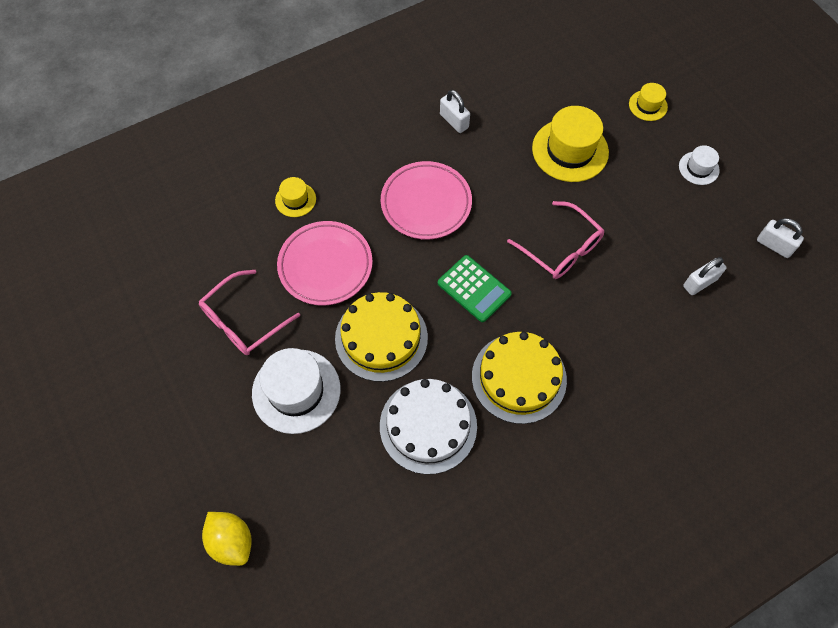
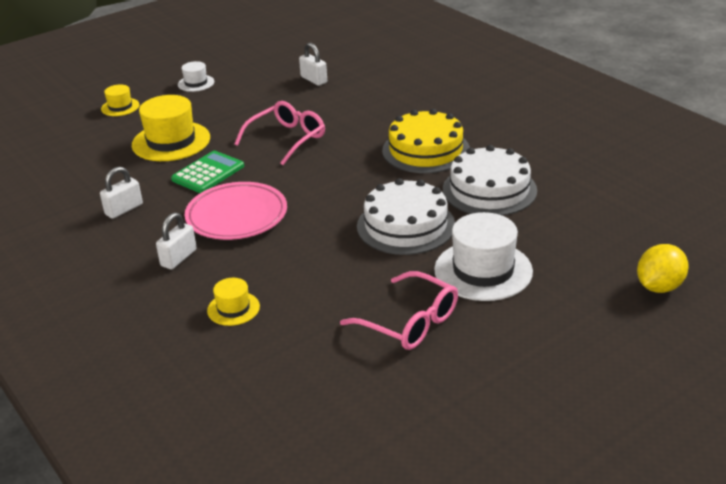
camera: 95 degrees left, 30 degrees down
(325, 265) = (325, 272): pink plate -> none
(381, 337) = (406, 225): yellow cake -> white cake
(474, 289) = (338, 179): green calculator -> green calculator (208, 173)
(774, 245) = (274, 54): white padlock -> white padlock (178, 258)

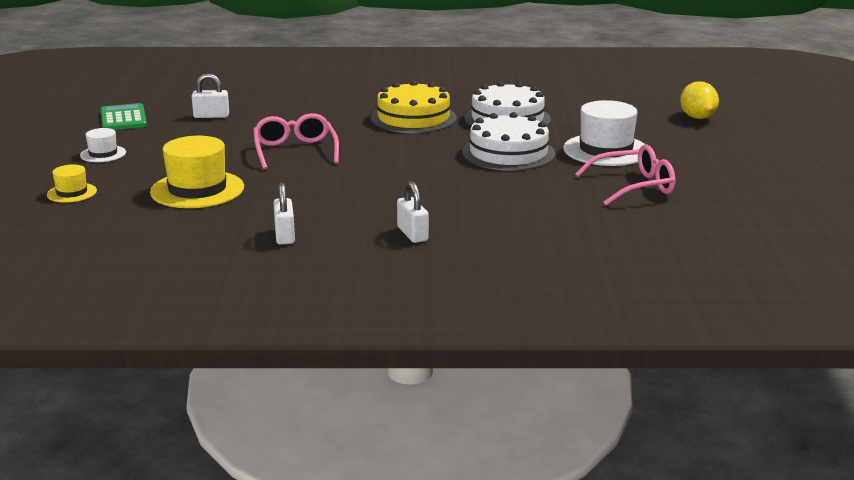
camera: 55 degrees left, 10 degrees down
(208, 173) = (290, 190): green calculator -> green calculator (123, 118)
(233, 308) = (525, 233): yellow hat -> none
(237, 216) = (386, 198): pink plate -> none

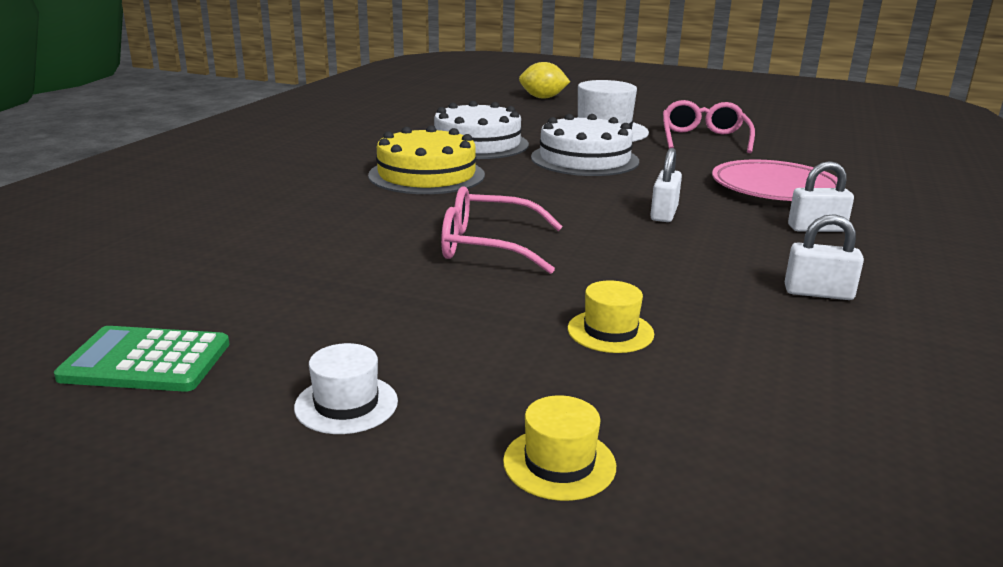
camera: 70 degrees left, 0 degrees up
(197, 190) = (610, 331): yellow hat -> yellow hat, size x0.52
(211, 116) = (253, 281): white padlock -> white padlock (664, 214)
(503, 218) = (775, 188): none -> pink plate

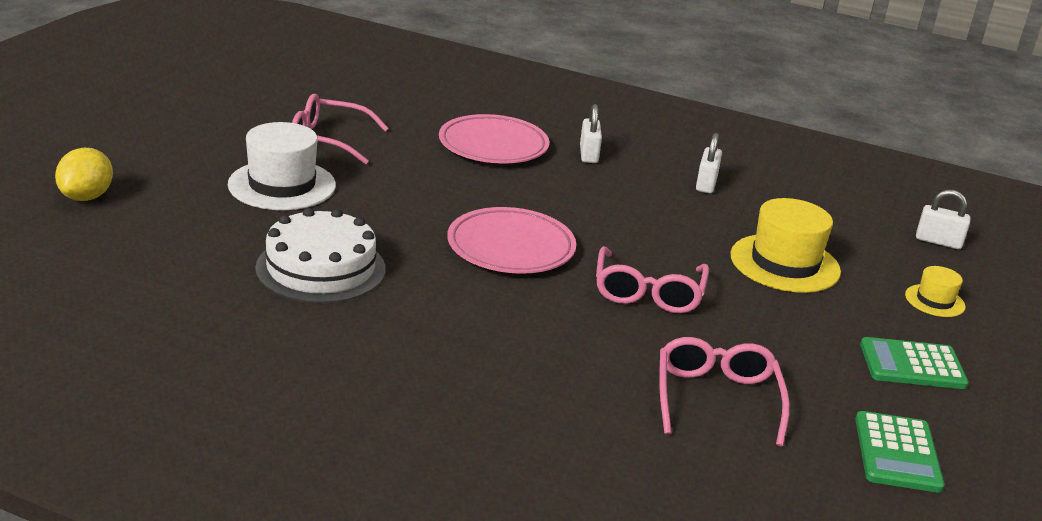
camera: 90 degrees left, 5 degrees up
(281, 267) = (716, 398): none -> pink glasses
(346, 404) = (912, 365): white hat -> green calculator
(426, 175) = (445, 310): yellow cake -> none
(549, 194) = (511, 247): none -> pink plate
(584, 159) = (394, 213): white cake -> none
(610, 331) = (784, 263): yellow hat -> yellow hat, size x1.92
(664, 214) = (560, 204): white padlock -> white padlock (938, 241)

